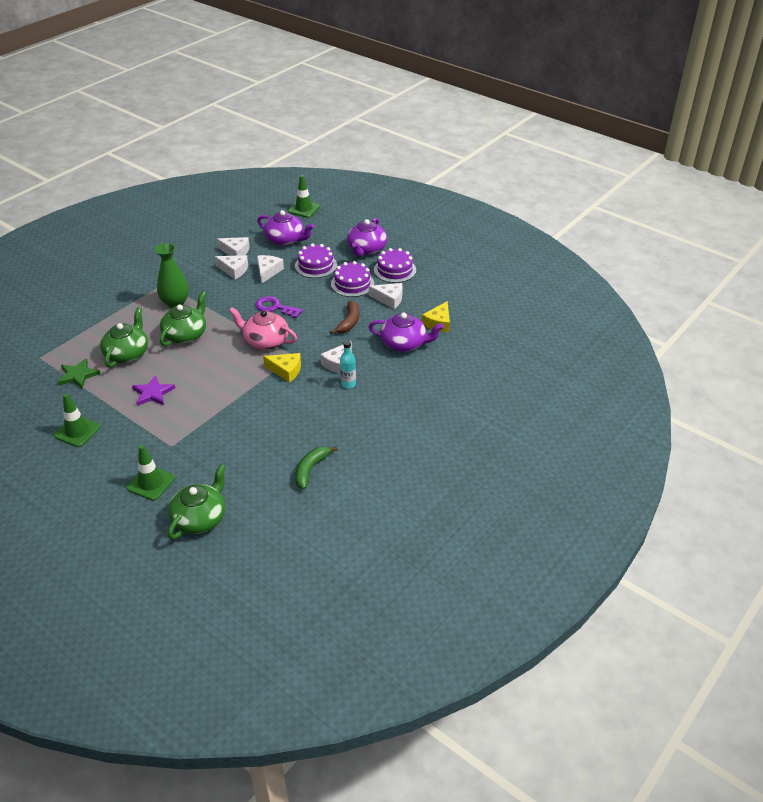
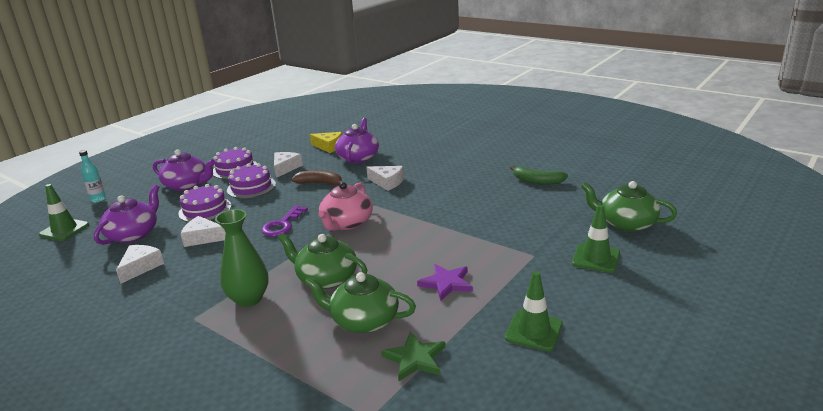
camera: 90 degrees left, 15 degrees down
(234, 270) = (187, 262): white cheese -> none
(286, 370) = (398, 206): yellow cheese -> none
(348, 384) = (418, 176): turquoise bottle -> turquoise bottle (98, 199)

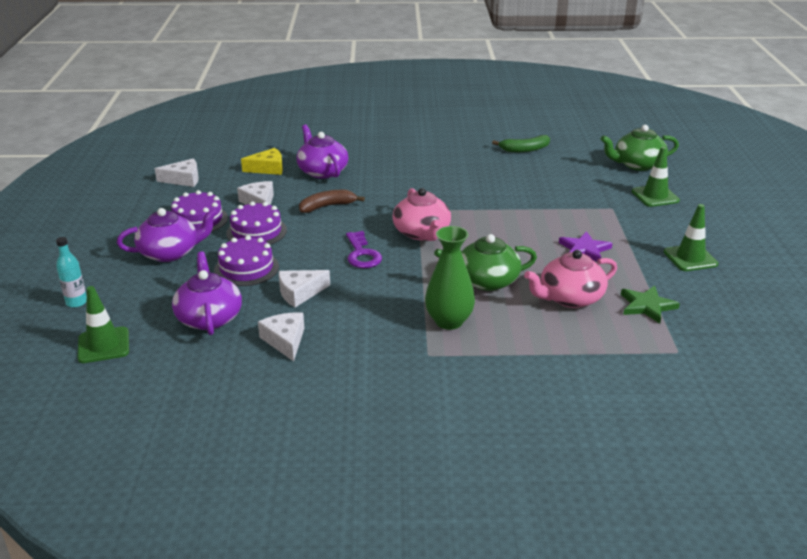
camera: 40 degrees left, 5 degrees up
(364, 320) = (570, 298): green teapot -> pink teapot
(387, 182) = (395, 186): white cheese -> white cheese (183, 179)

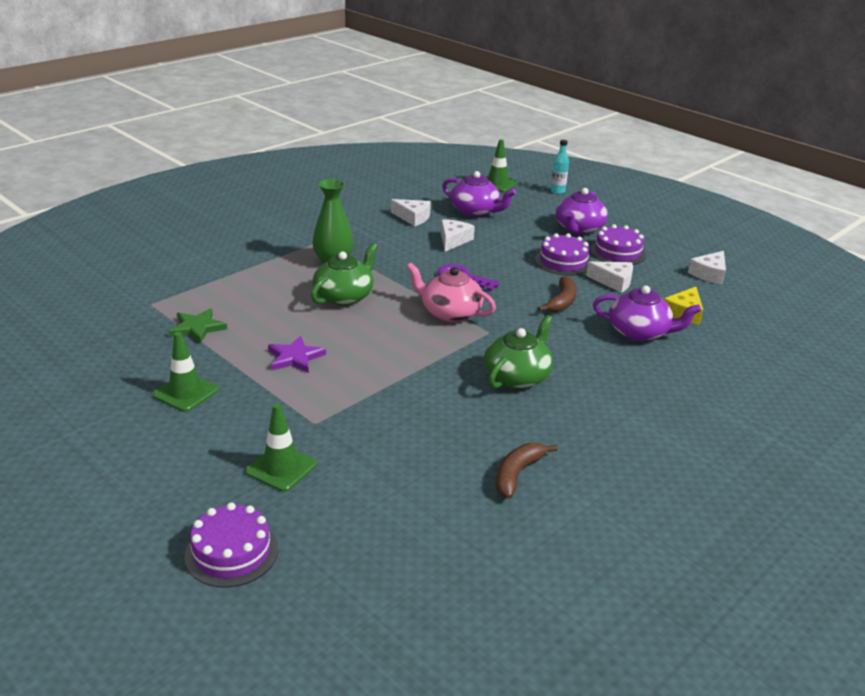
camera: 135 degrees right, 0 degrees up
(246, 268) = (514, 239): purple cake -> purple cake (231, 552)
(524, 149) = (517, 474): green banana -> brown banana
(570, 298) = (266, 310): pink teapot -> none
(637, 164) = (350, 523): green teapot -> green teapot (517, 376)

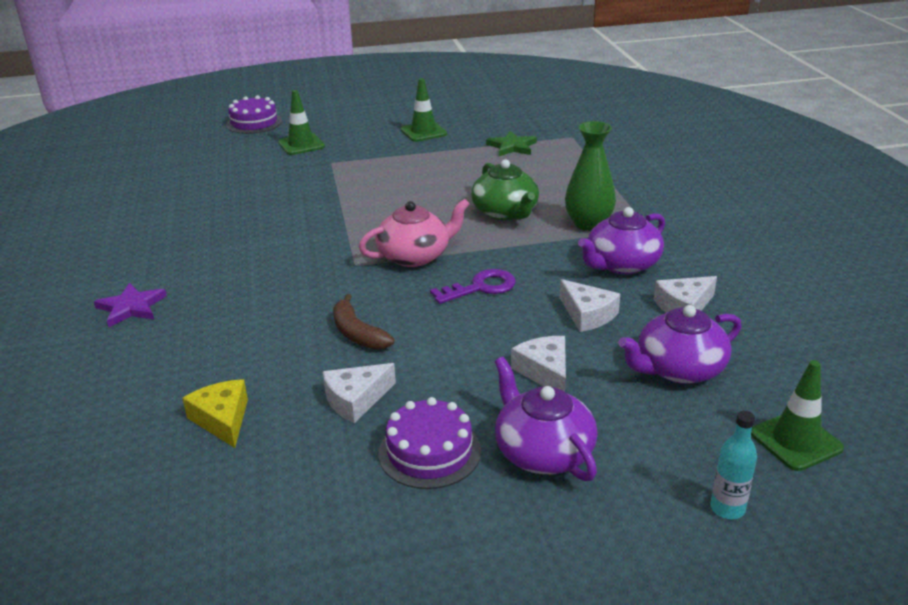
camera: 125 degrees right, 0 degrees up
(295, 357) = (424, 172): purple star -> purple star (131, 307)
(517, 376) = (271, 253): green teapot -> none
(517, 474) = (172, 212): brown banana -> none
(563, 262) = (450, 381): purple cake -> none
(639, 332) = (236, 359): purple teapot -> purple teapot (621, 264)
(709, 274) = (271, 519): white cheese -> white cheese (545, 372)

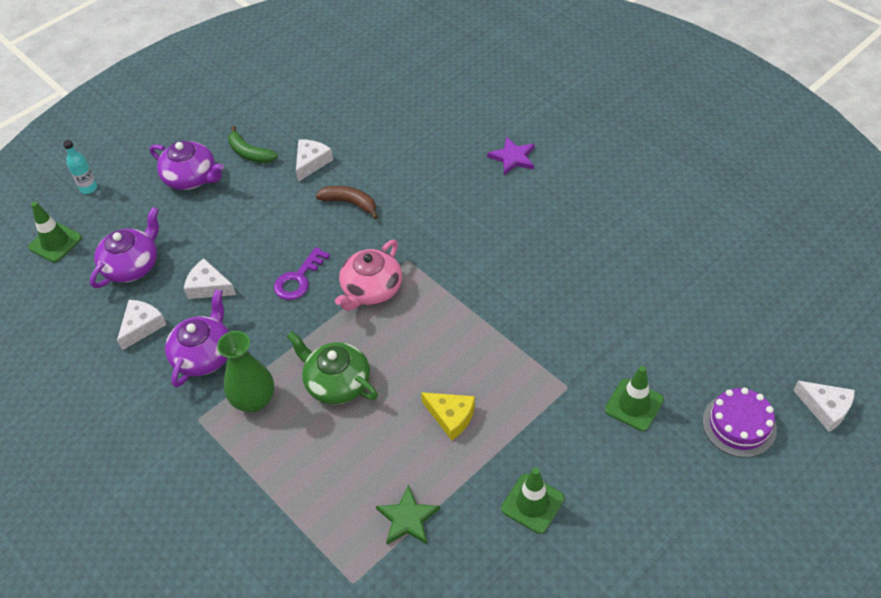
camera: 150 degrees right, 20 degrees up
(222, 419) = (370, 123): yellow cheese -> yellow cheese (451, 417)
(429, 452) = (249, 153): purple cake -> green banana
(545, 372) = (215, 227): white cheese -> white cheese (825, 408)

